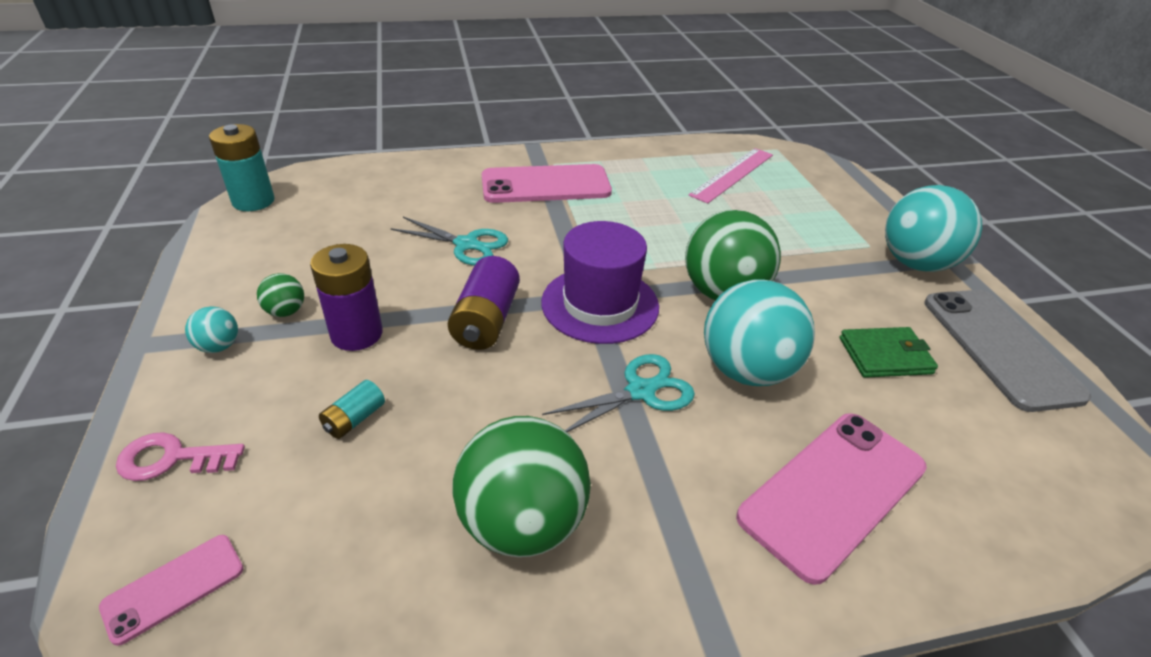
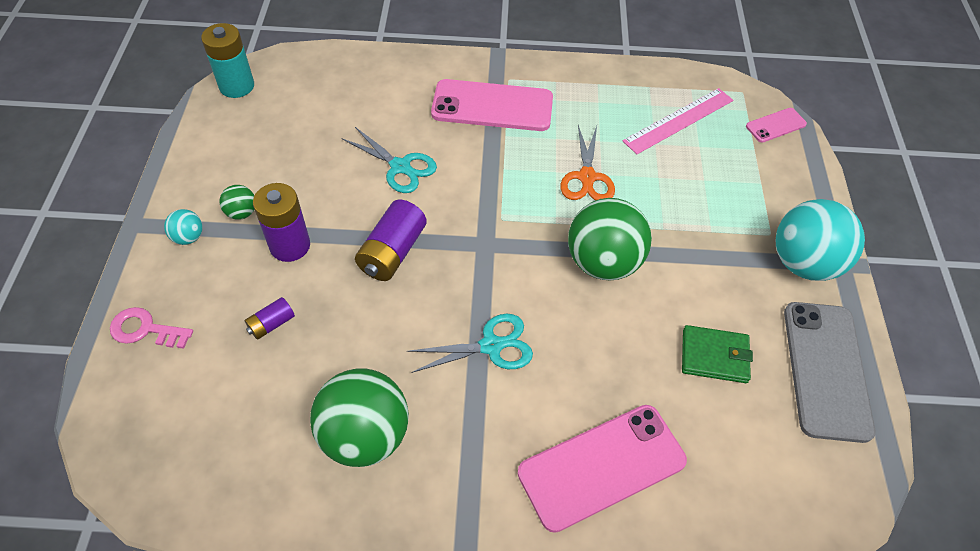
camera: 15 degrees right, 15 degrees up
(174, 587) = (136, 426): pink phone -> pink phone (775, 125)
(354, 419) = (271, 324): turquoise battery -> purple battery
(600, 304) = (491, 253): purple hat -> none
(669, 227) = (587, 177): none -> orange scissors
(746, 370) = (586, 345): turquoise ball -> none

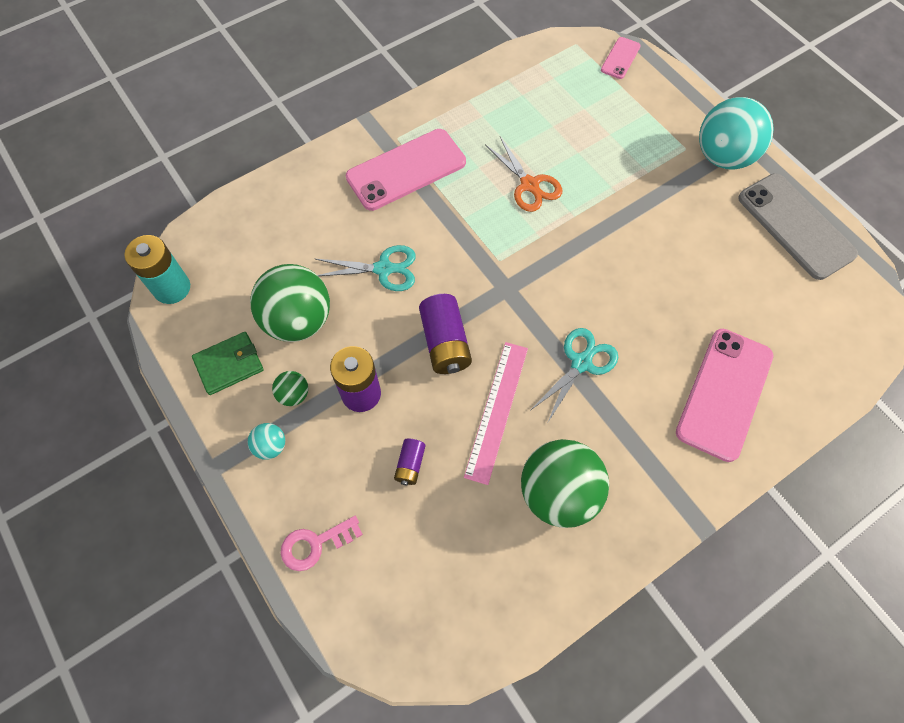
camera: 35 degrees left, 10 degrees up
(603, 262) = (599, 245): green ball -> green ball (298, 320)
(679, 121) = (553, 96): pink ruler -> pink ruler (497, 410)
(714, 356) = (725, 264): green wallet -> green wallet (229, 364)

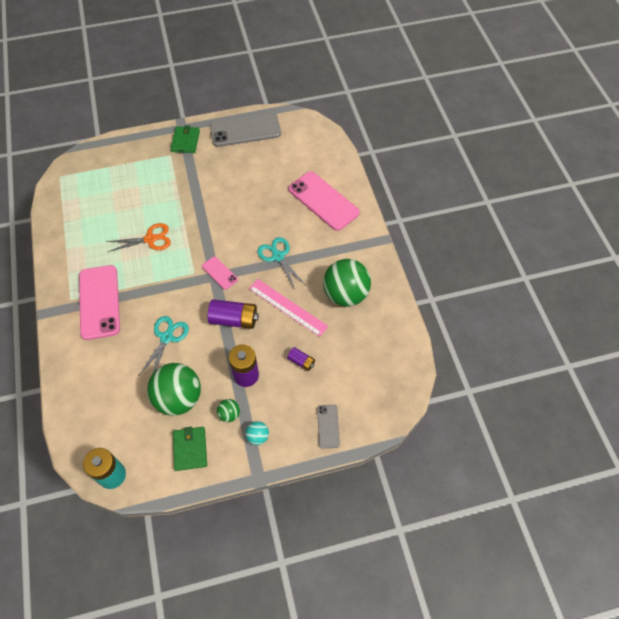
camera: 70 degrees left, 5 degrees down
(315, 544) = (328, 426): pink key -> grey phone
(620, 58) = (86, 159): pink phone -> pink phone (219, 273)
(723, 157) = (185, 141): turquoise ball -> green wallet

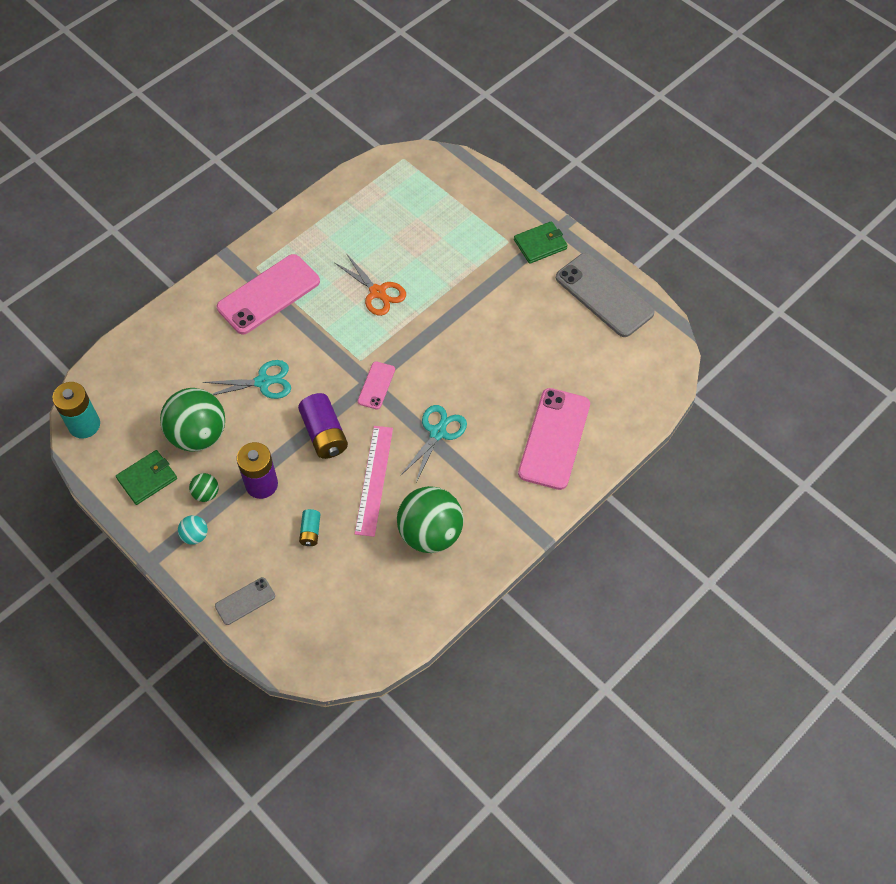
camera: 60 degrees right, 0 degrees up
(301, 362) = (310, 531): purple battery -> turquoise battery

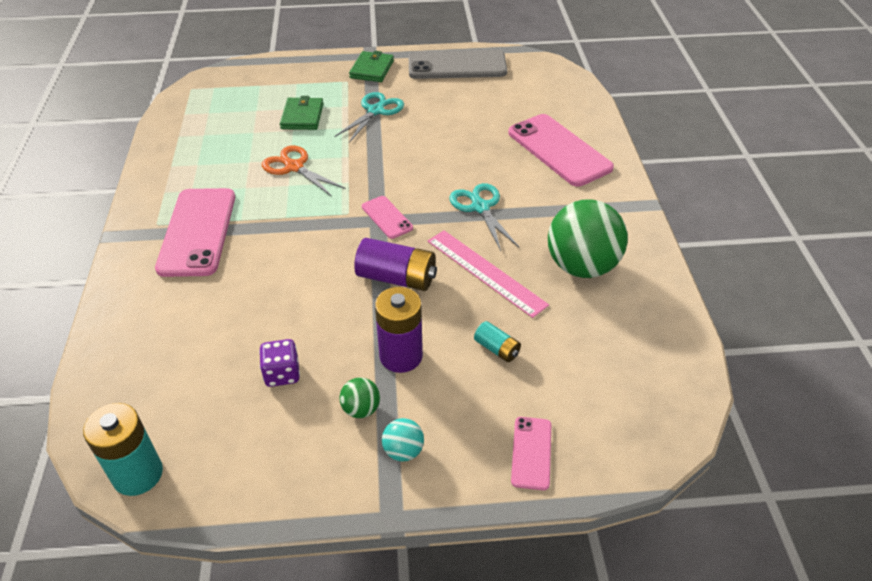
camera: 50 degrees left, 15 degrees down
(147, 478) = (282, 453): green wallet -> green wallet (302, 116)
(198, 435) = (282, 374): green ball -> purple dice
(245, 601) = (531, 453): grey phone -> pink phone
(263, 382) = (285, 288): turquoise scissors -> turquoise scissors (375, 111)
(377, 292) = (294, 167): orange scissors -> orange scissors turned 135 degrees counterclockwise

